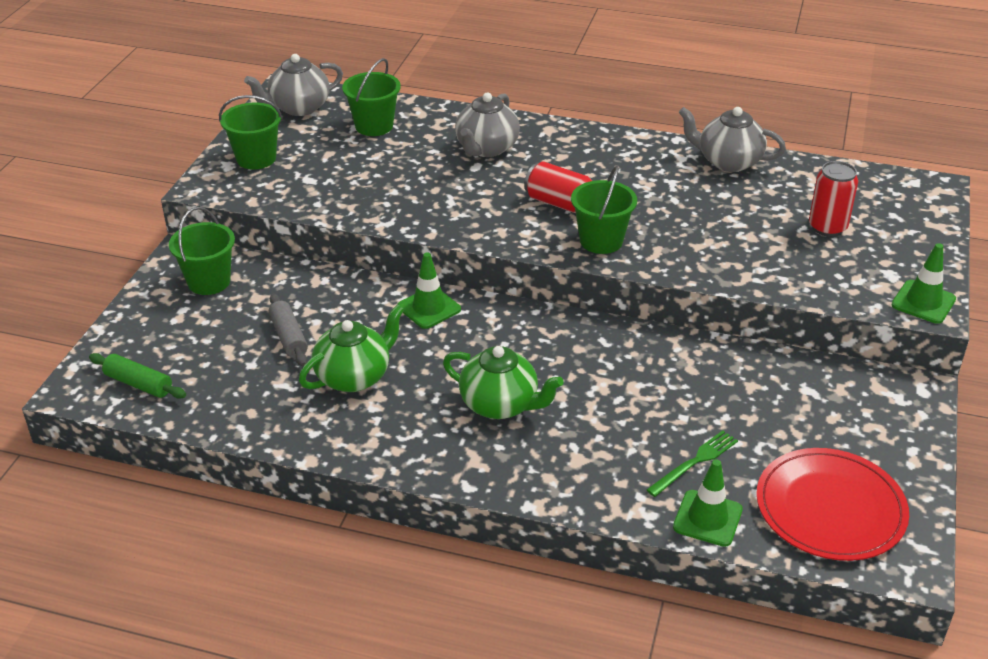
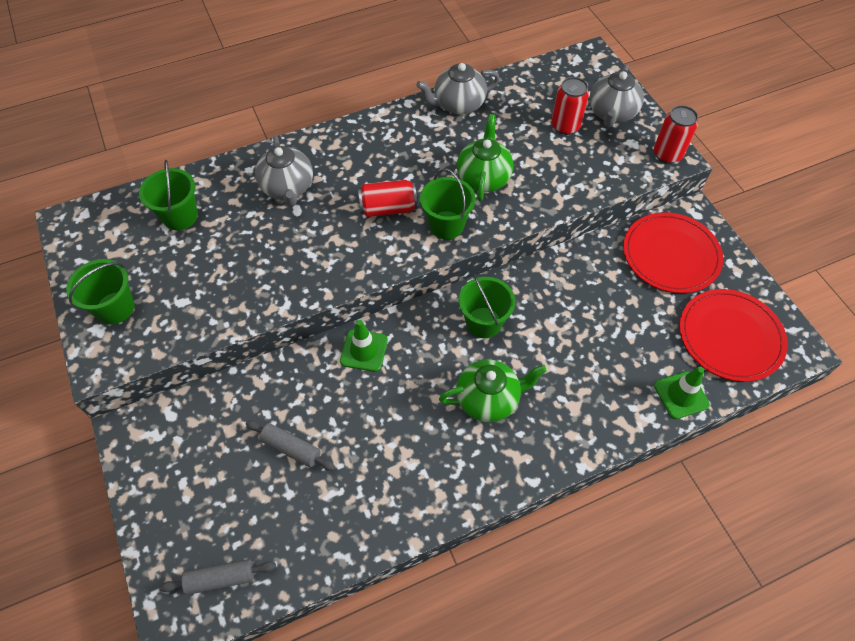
camera: 40 degrees left, 20 degrees up
(139, 384) = (221, 578): green rolling pin -> grey rolling pin
(209, 282) = (176, 441): green bucket -> green bucket (483, 322)
(298, 108) = (97, 234): grey teapot -> grey teapot (611, 113)
(354, 376) = (373, 448): green teapot -> green teapot (483, 178)
(695, 462) = (636, 357): green fork -> none
(844, 406) = (671, 255): none -> red plate
(923, 302) = (667, 154): green traffic cone -> red can

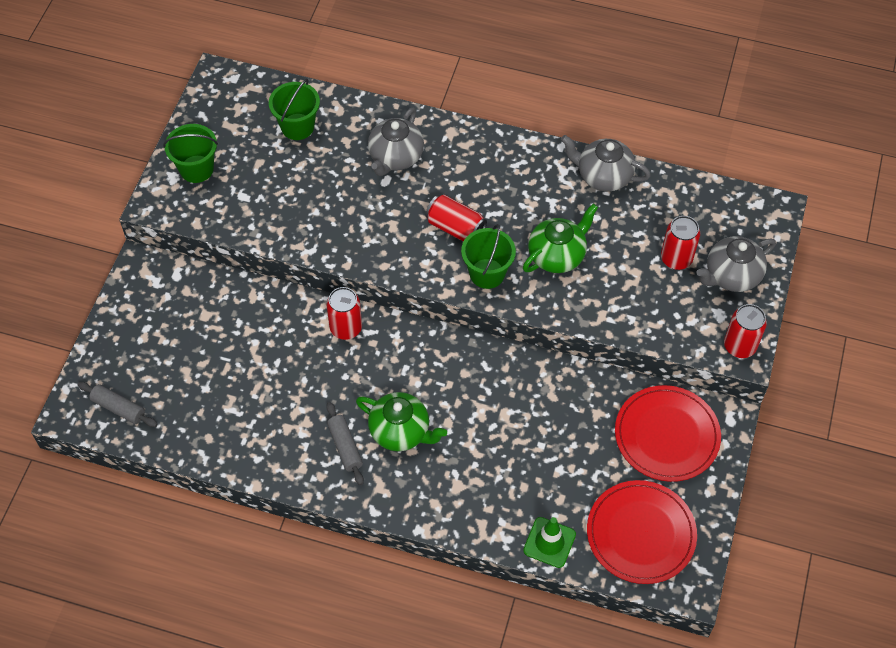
camera: 40 degrees right, 0 degrees up
(291, 448) = (234, 359): grey rolling pin -> grey rolling pin (345, 446)
(364, 350) = (346, 328): green traffic cone -> red can
(483, 322) = (454, 374): green bucket -> none

